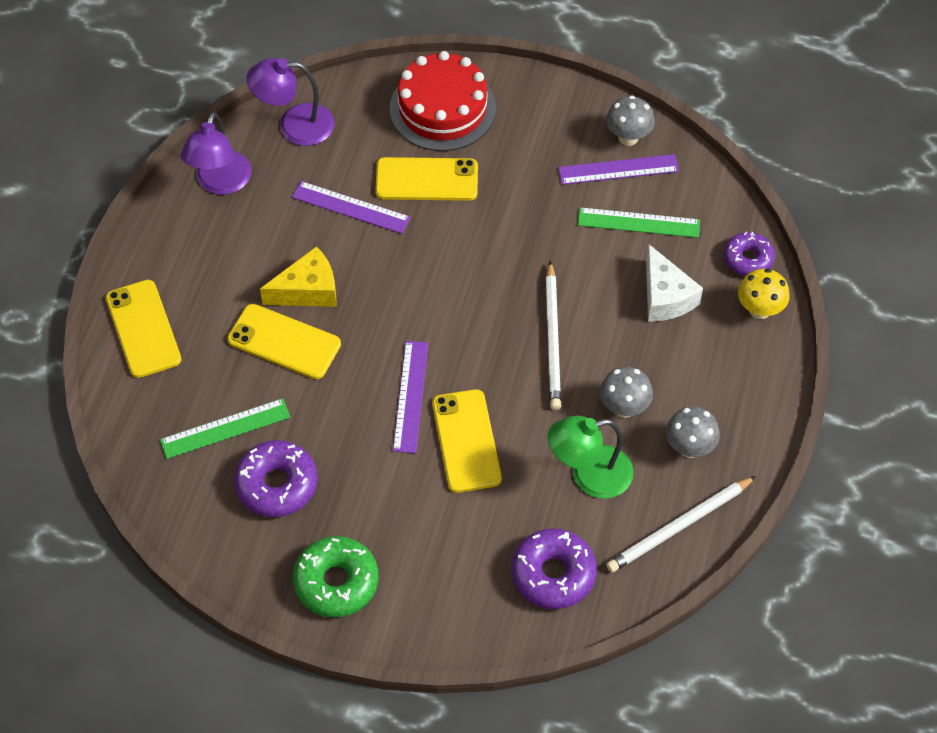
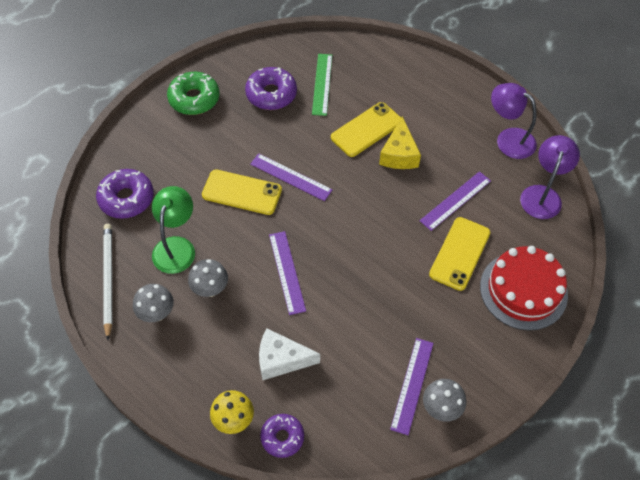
camera: 115 degrees right, 0 degrees up
(143, 329) = (412, 69): yellow phone -> none
(553, 339) = (287, 272): white pencil -> purple ruler
(638, 223) = (355, 374): green ruler -> none

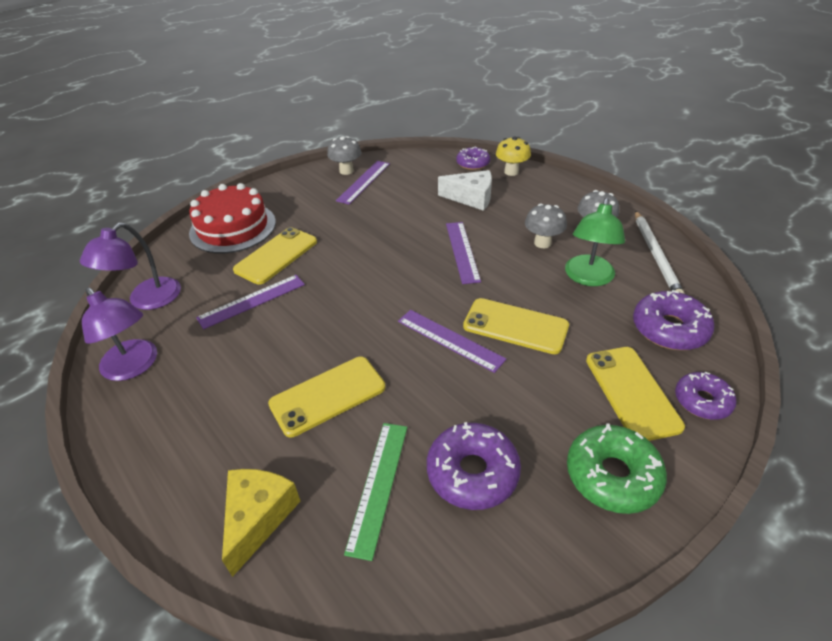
camera: 170 degrees left, 15 degrees down
(126, 145) = (702, 401): none -> purple donut
(169, 147) = (632, 392): none -> yellow phone
(399, 154) = (295, 357): yellow cheese -> yellow cheese (258, 517)

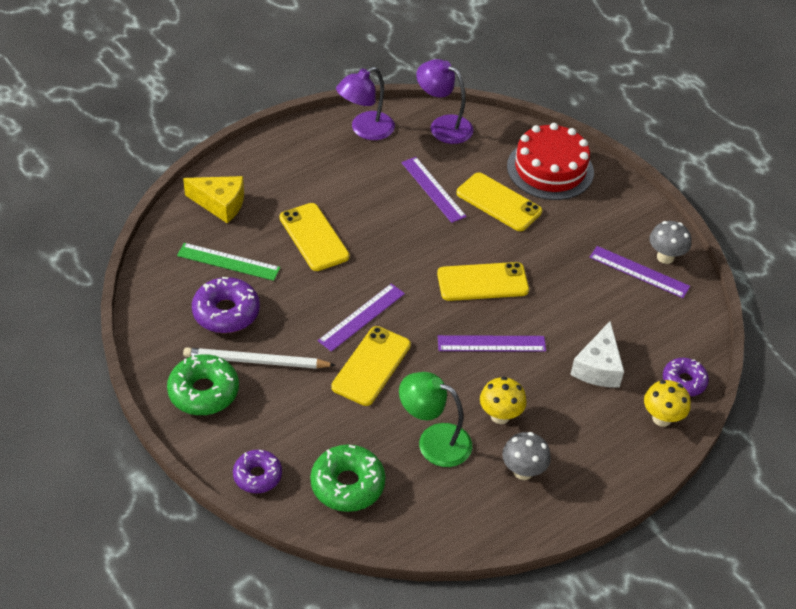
camera: 90 degrees right, 5 degrees up
(542, 243) = (500, 416): grey mushroom -> yellow mushroom
(632, 392) = (277, 429): yellow phone -> yellow phone (482, 282)
(656, 255) = (466, 516): white pencil -> white pencil (256, 361)
(669, 329) = (347, 484): purple donut -> green donut

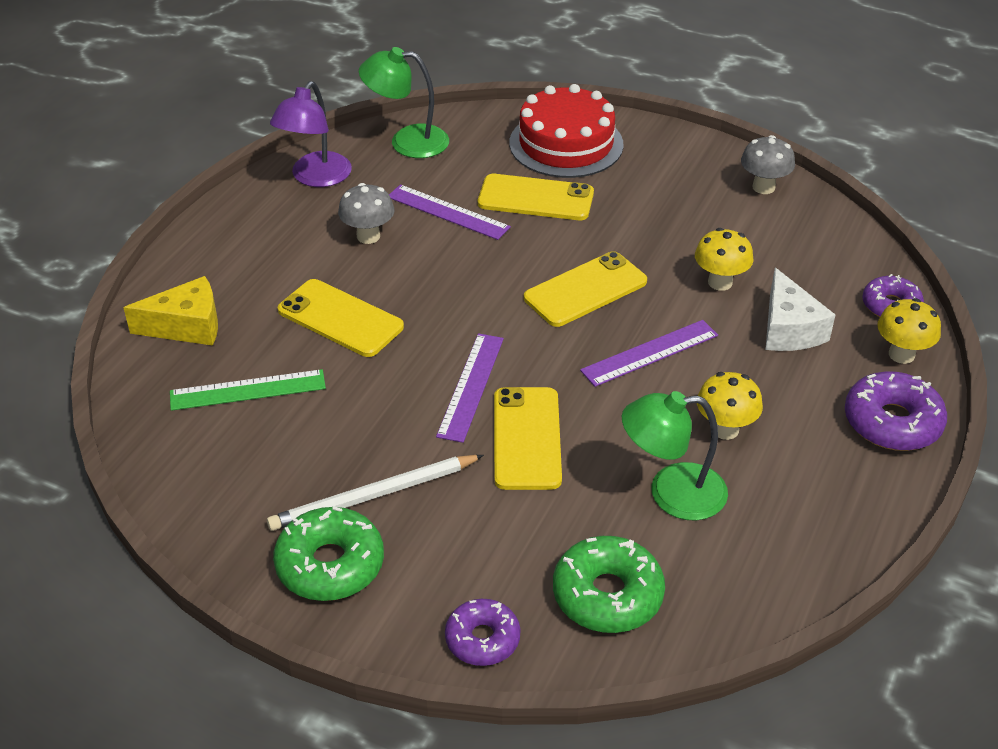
camera: 25 degrees left, 5 degrees down
(226, 312) = (289, 452): purple donut -> purple donut (892, 422)
(443, 126) = (407, 141): purple lamp -> green lamp
(523, 471) = (802, 481): grey mushroom -> grey mushroom (368, 236)
(577, 314) = (720, 282): none -> yellow mushroom
(639, 272) = (749, 212): purple ruler -> none

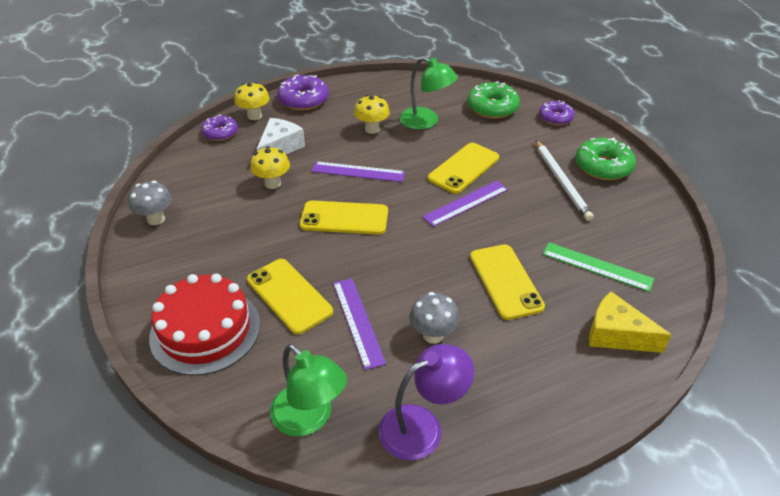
camera: 140 degrees left, 0 degrees up
(373, 496) = (561, 181): white pencil -> white pencil turned 60 degrees clockwise

